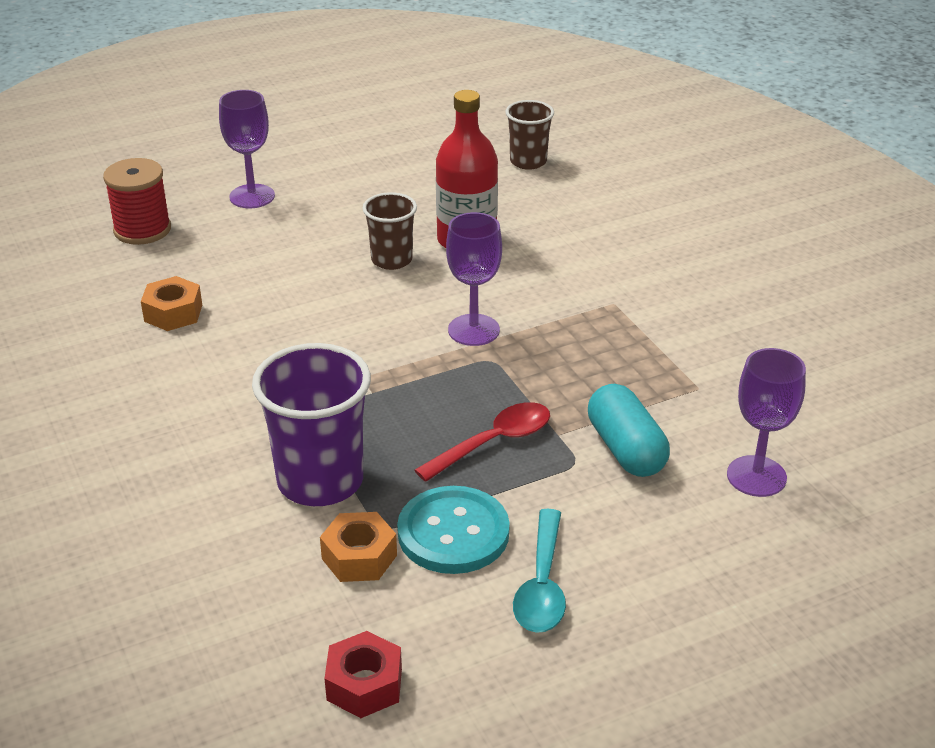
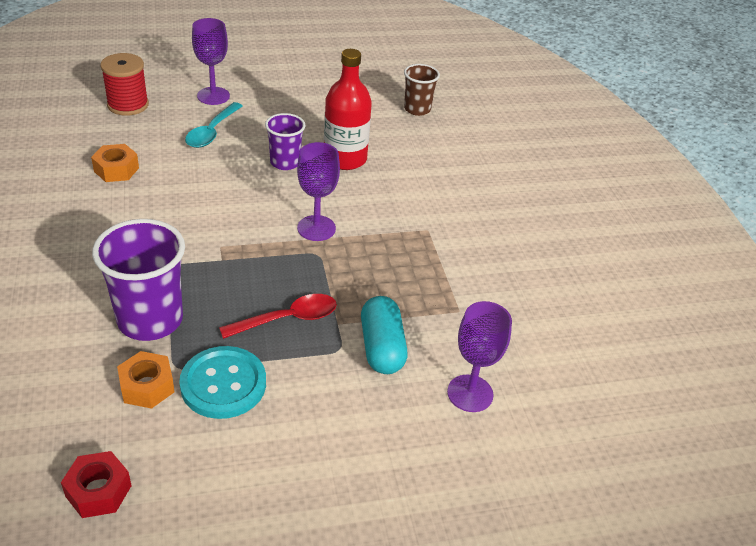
camera: 10 degrees right, 5 degrees up
(391, 260) = (285, 162): brown cup -> purple cup
(542, 585) = (267, 443): turquoise spoon -> turquoise spoon (212, 132)

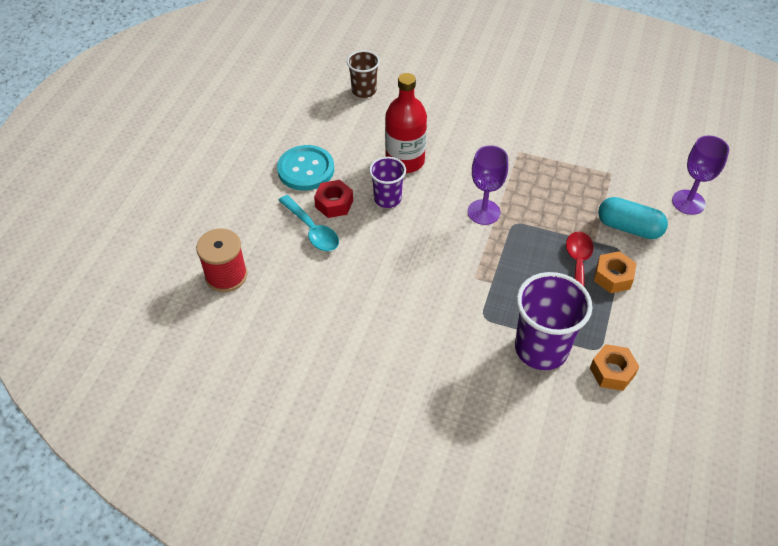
camera: 55 degrees left, 10 degrees up
(98, 491) = (700, 428): red nut -> red nut (334, 204)
(116, 169) = (328, 314): orange nut -> orange nut (613, 277)
(213, 96) = (254, 210): purple goblet -> none
(223, 384) = (628, 326): turquoise button -> turquoise button (306, 169)

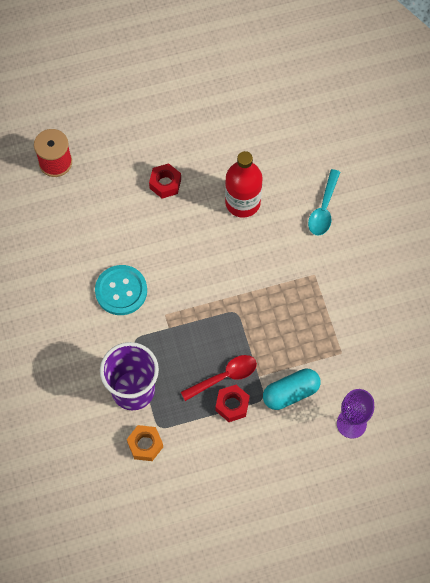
camera: 55 degrees right, 15 degrees up
(306, 169) = (183, 144): turquoise button -> turquoise button (121, 291)
(312, 230) = (131, 186): turquoise spoon -> turquoise spoon (323, 209)
(364, 91) = (296, 127): brown cup -> none
(387, 199) = (196, 214): purple cup -> none
(483, 212) = (231, 285): purple goblet -> none
(613, 277) = (232, 405): orange nut -> red nut
(629, 227) = (291, 393): turquoise capsule -> turquoise capsule turned 75 degrees clockwise

